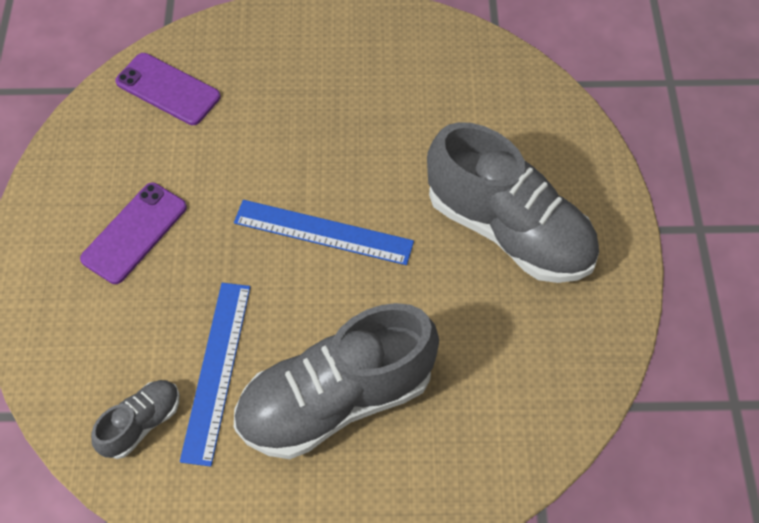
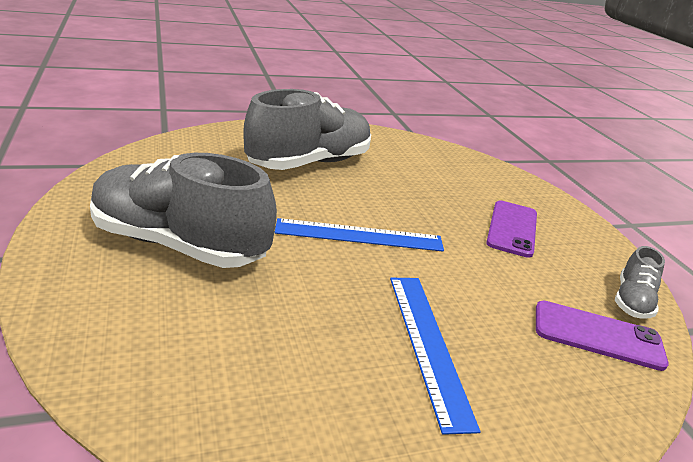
camera: 160 degrees right, 30 degrees down
(142, 423) = (424, 155): grey shoe -> grey shoe (632, 301)
(216, 370) = (395, 172): blue ruler -> blue ruler (428, 344)

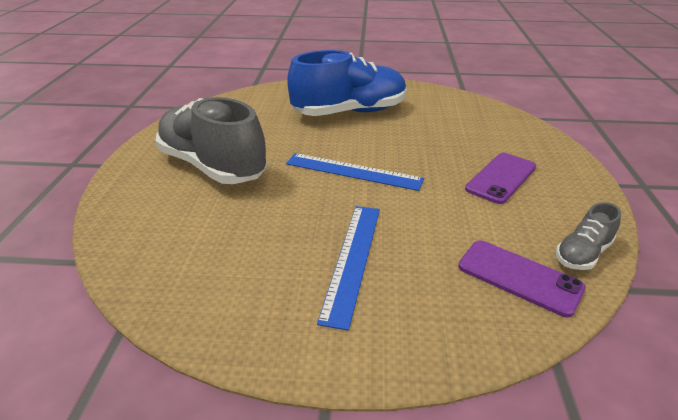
camera: 25 degrees right, 5 degrees up
(309, 163) = (350, 112): grey shoe -> blue shoe

